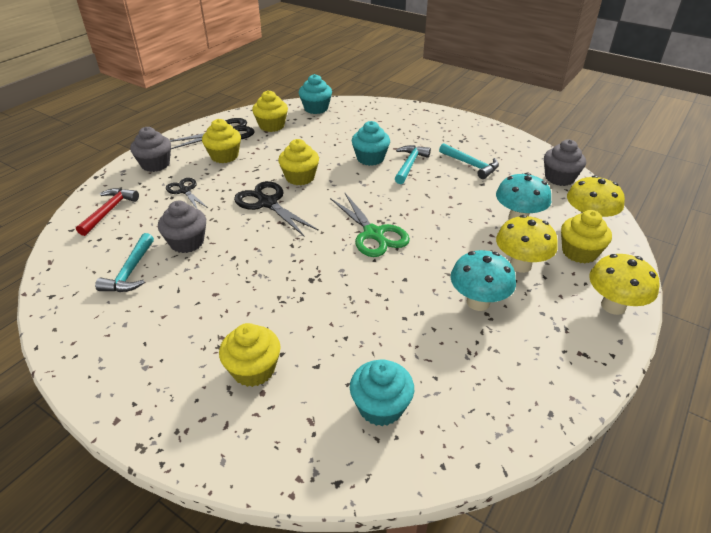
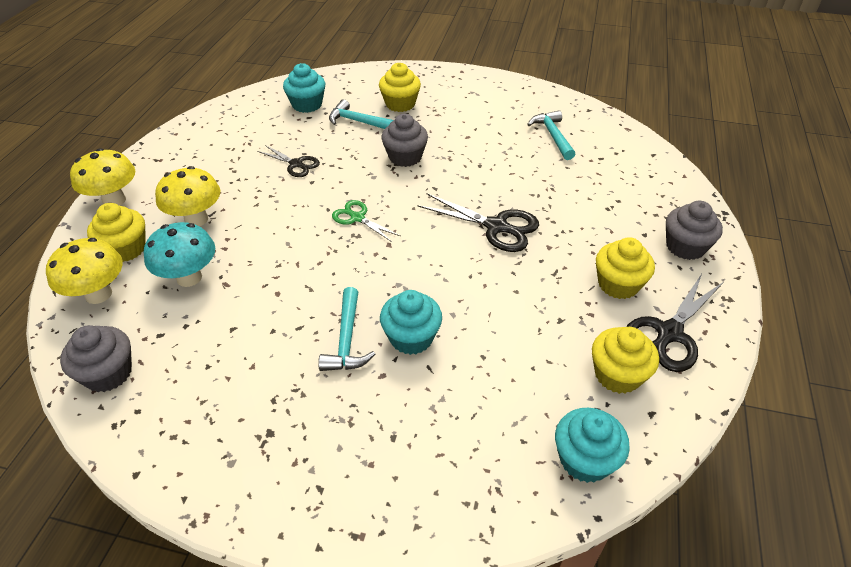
camera: 160 degrees right, 5 degrees up
(109, 211) = (647, 178): red hammer -> none
(185, 190) = (603, 219): black scissors -> black scissors (296, 164)
(187, 242) = (534, 167): grey cupcake -> grey cupcake (405, 157)
(300, 177) = (487, 273): yellow cupcake -> none
(374, 234) = (357, 218): green scissors -> green scissors, size x0.62
(471, 165) = (250, 366): turquoise hammer -> turquoise hammer (359, 122)
(478, 302) = (241, 177): turquoise mushroom -> none

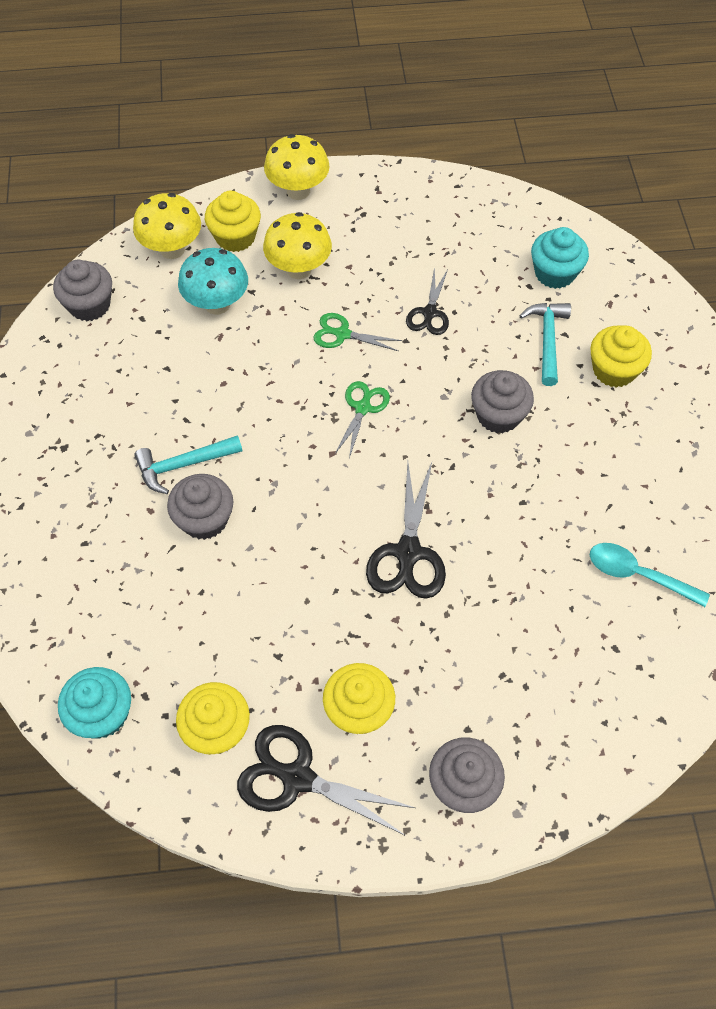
camera: 70 degrees right, 15 degrees up
(280, 211) = (342, 334): none -> green scissors
(411, 337) = (204, 519): turquoise cupcake -> grey cupcake
(552, 136) = (637, 574): turquoise hammer -> turquoise spoon

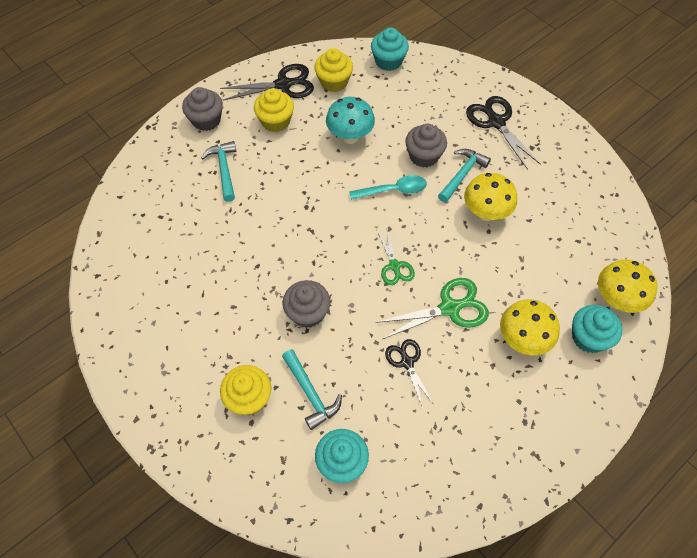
camera: 145 degrees right, 0 degrees up
(89, 305) = (616, 229): grey cupcake -> none
(217, 304) = (545, 279): turquoise mushroom -> turquoise mushroom (350, 136)
(235, 237) = (588, 337): yellow cupcake -> turquoise cupcake
(298, 191) = (590, 410): yellow mushroom -> yellow mushroom (485, 213)
(342, 334) = (450, 308): green scissors -> green scissors, size x1.61
(408, 553) = (303, 200): black scissors -> black scissors (496, 122)
(486, 669) = (224, 170): none -> turquoise hammer
(637, 574) = (165, 262): turquoise spoon -> turquoise spoon (393, 190)

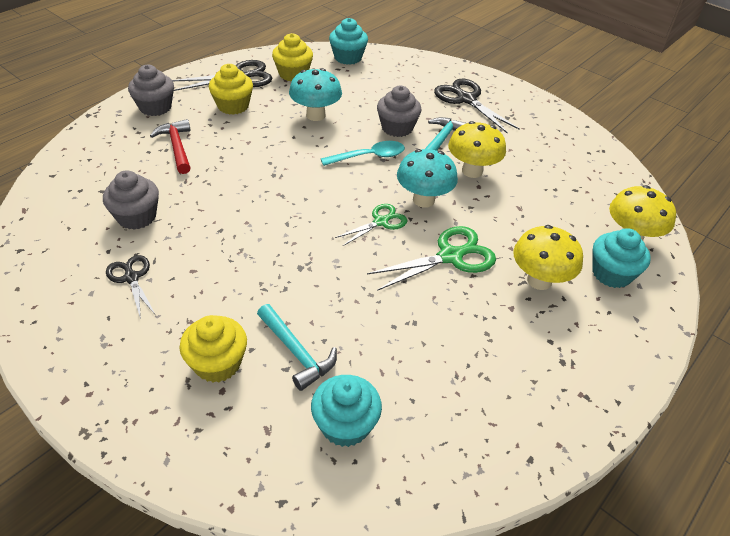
camera: 10 degrees left, 15 degrees down
(224, 170) = (177, 147): turquoise hammer -> red hammer
(307, 313) = (284, 271): grey cupcake -> grey cupcake (137, 217)
(394, 266) = (381, 222): green scissors -> green scissors turned 105 degrees counterclockwise
(407, 362) = (410, 311): black scissors -> black scissors (131, 277)
(435, 244) = (423, 200): none -> turquoise mushroom

